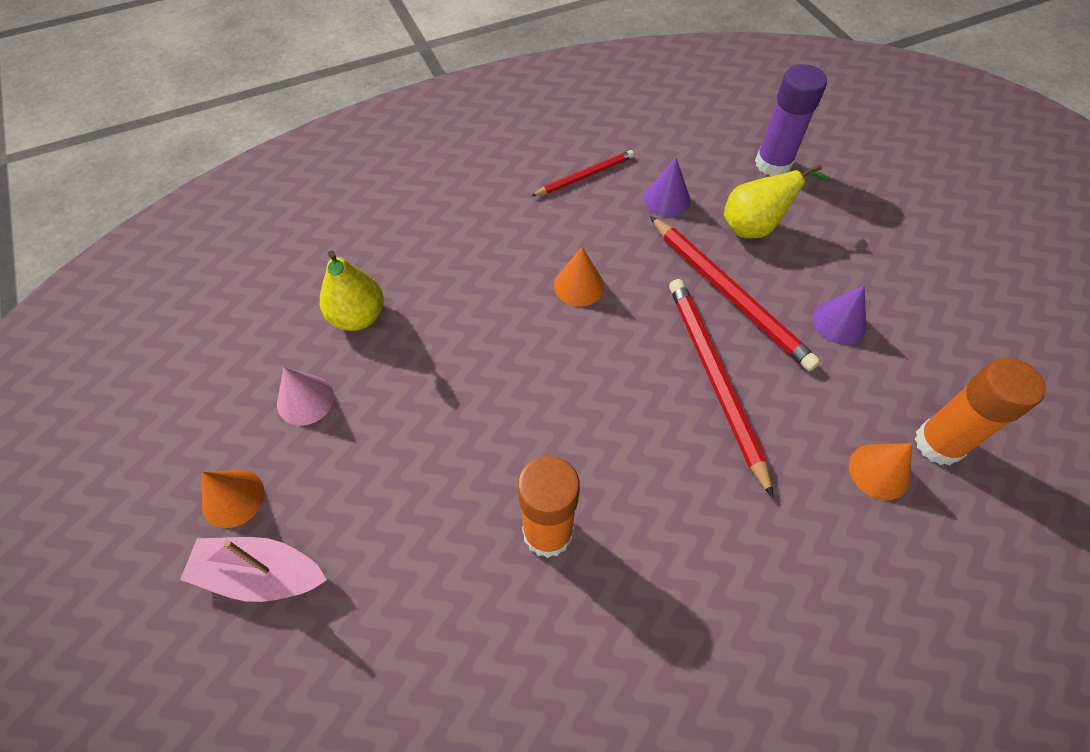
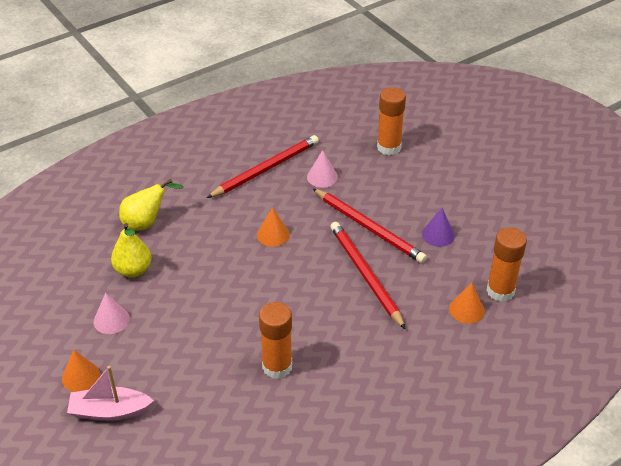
camera: 10 degrees left, 15 degrees down
(585, 176) = (266, 169): red pencil -> red pencil, size x1.73
(667, 199) = (322, 177): purple cone -> pink cone
(755, 227) = (381, 187): yellow pear -> yellow pear (146, 223)
(773, 164) = (389, 147): purple glue stick -> orange glue stick

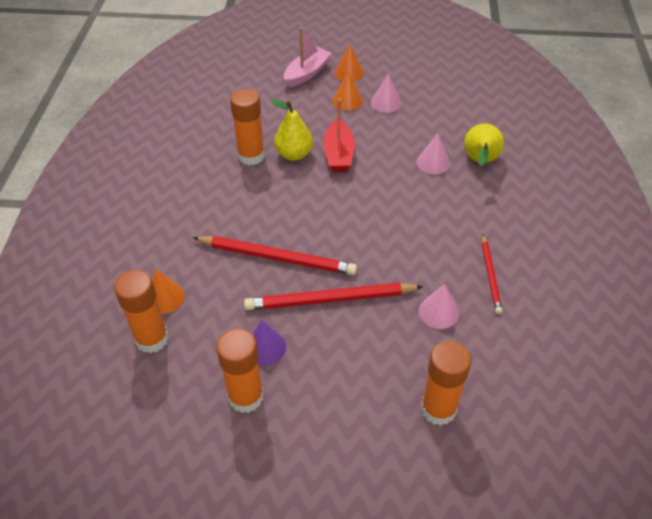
camera: 130 degrees right, 5 degrees up
(133, 270) = (428, 132): yellow pear -> yellow pear (294, 154)
(173, 248) = (433, 162): none -> pink cone
(217, 309) = (339, 154): none -> red boat
(266, 169) = (490, 275): red pencil -> red pencil, size x0.58
(273, 234) = (389, 228): orange cone -> orange cone (347, 100)
(477, 221) = (246, 397): none -> orange glue stick

